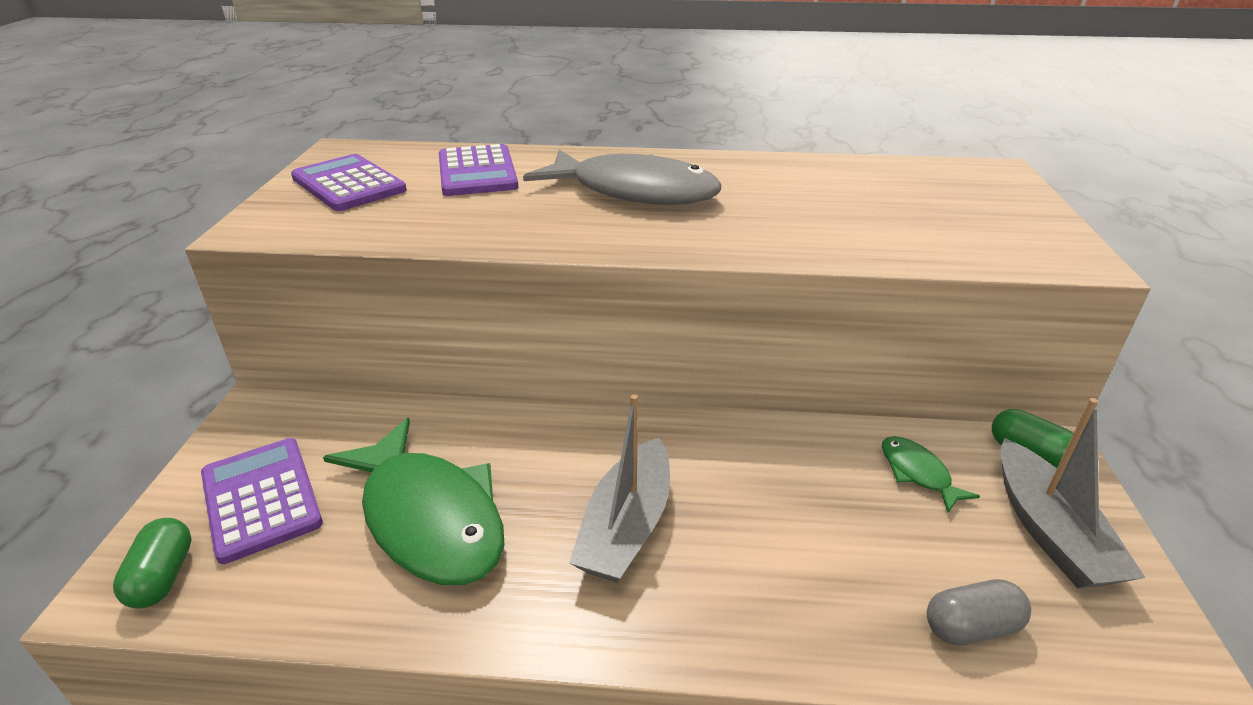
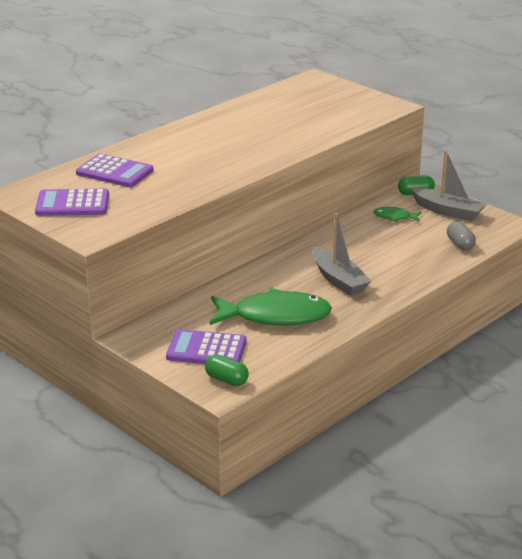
camera: 50 degrees left, 5 degrees down
(634, 191) = (204, 148): grey fish -> none
(971, 627) = (460, 244): grey capsule -> grey capsule turned 45 degrees counterclockwise

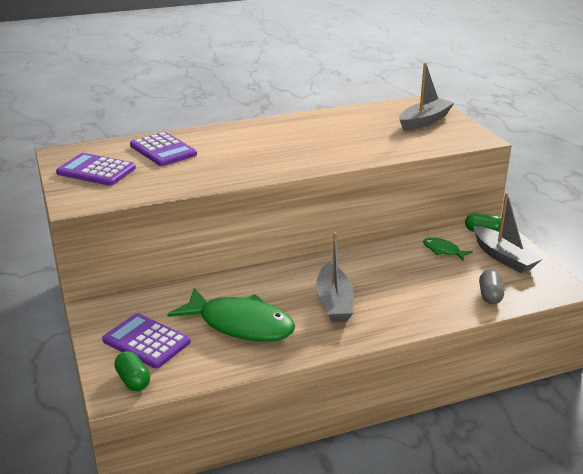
camera: 25 degrees right, 0 degrees up
(331, 98) = (424, 121): none -> grey boat

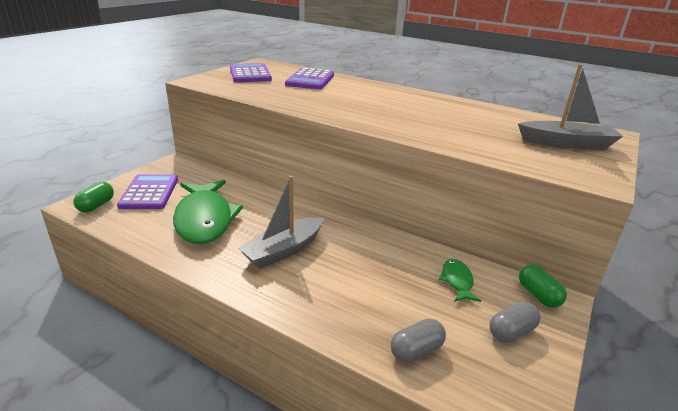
camera: 50 degrees right, 0 degrees up
(503, 257) = (511, 332): grey boat -> grey capsule

